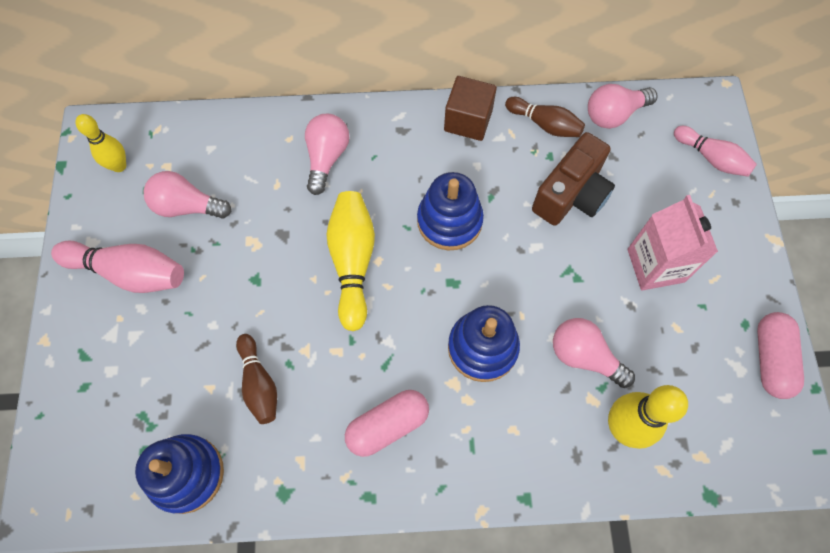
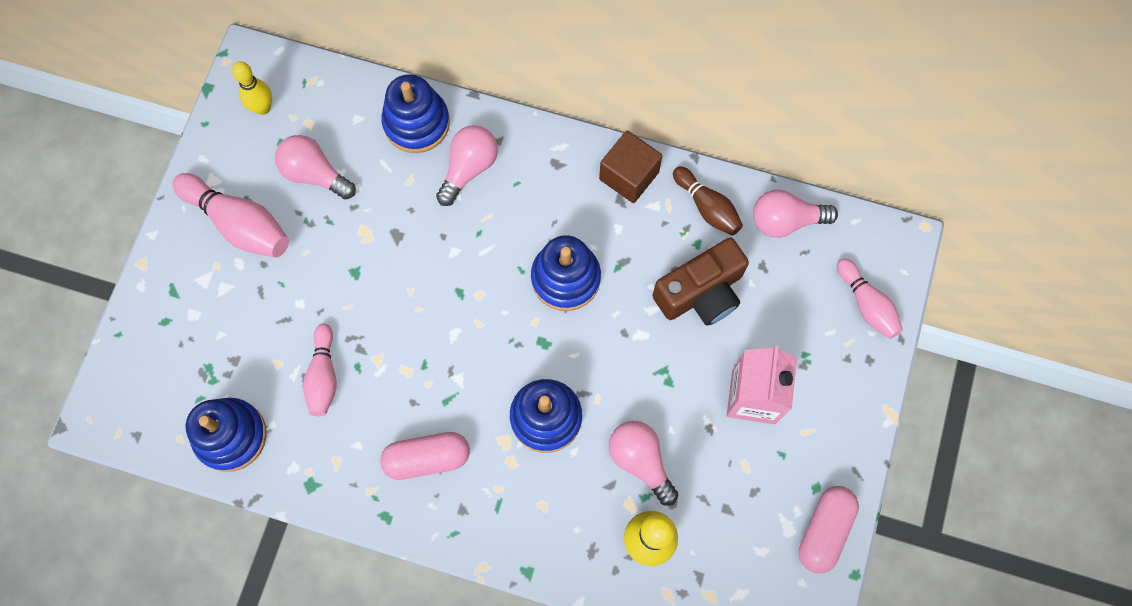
camera: 20 degrees right, 5 degrees up
(259, 383) = (323, 376): brown bowling pin -> pink bowling pin
(265, 135) = (416, 123): none -> blue stacking toy
(352, 262) = (454, 287): yellow bowling pin -> none

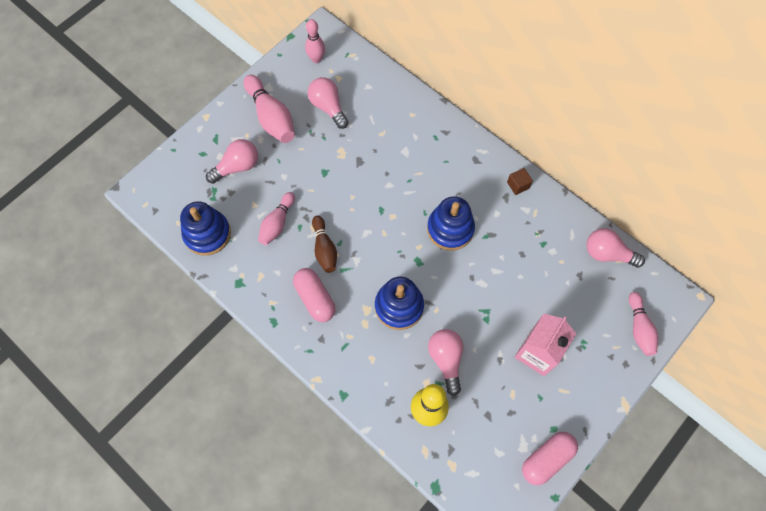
camera: 25 degrees right, 5 degrees down
(263, 108) = (316, 59): yellow bowling pin -> pink bowling pin
(416, 123) = (402, 103): blue stacking toy -> none
(427, 458) = (315, 298): pink capsule -> pink capsule turned 45 degrees clockwise
(469, 168) = (421, 141): pink light bulb -> pink light bulb (237, 167)
(629, 176) = (518, 185): brown cube -> brown cube, size x0.57
(701, 293) = (532, 274): brown camera -> none
(707, 207) = (559, 224): brown bowling pin -> brown bowling pin (324, 249)

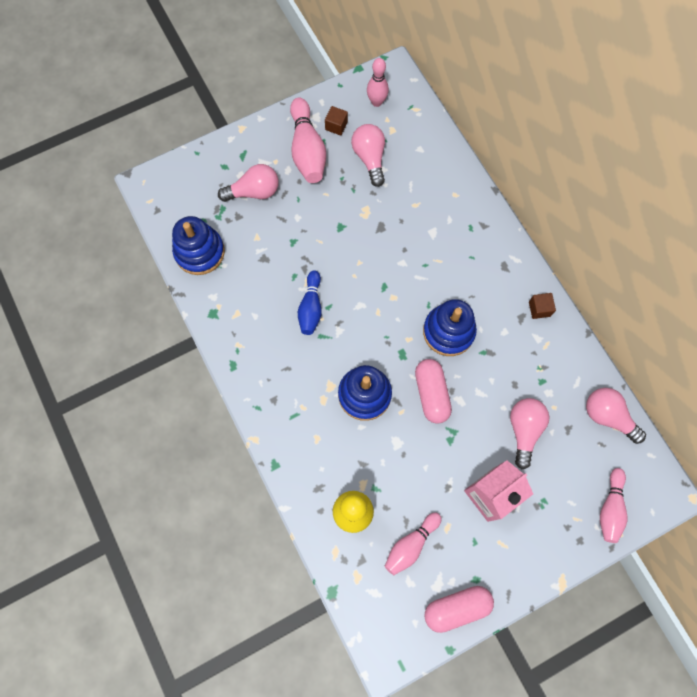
camera: 20 degrees right, 5 degrees up
(277, 223) = (273, 265): pink bowling pin -> pink bowling pin (411, 545)
(289, 89) = (336, 126): none -> brown cube
(315, 298) = (282, 356): pink capsule -> pink capsule (431, 394)
(324, 249) = (311, 308): brown bowling pin -> blue bowling pin
(446, 360) = (392, 467): pink light bulb -> pink light bulb (524, 430)

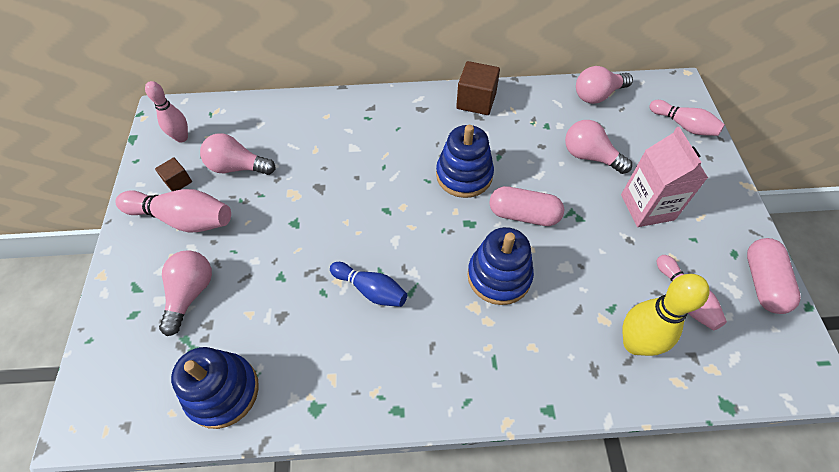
camera: 65 degrees left, 15 degrees down
(539, 309) = (476, 101): brown cube -> brown cube, size x1.76

